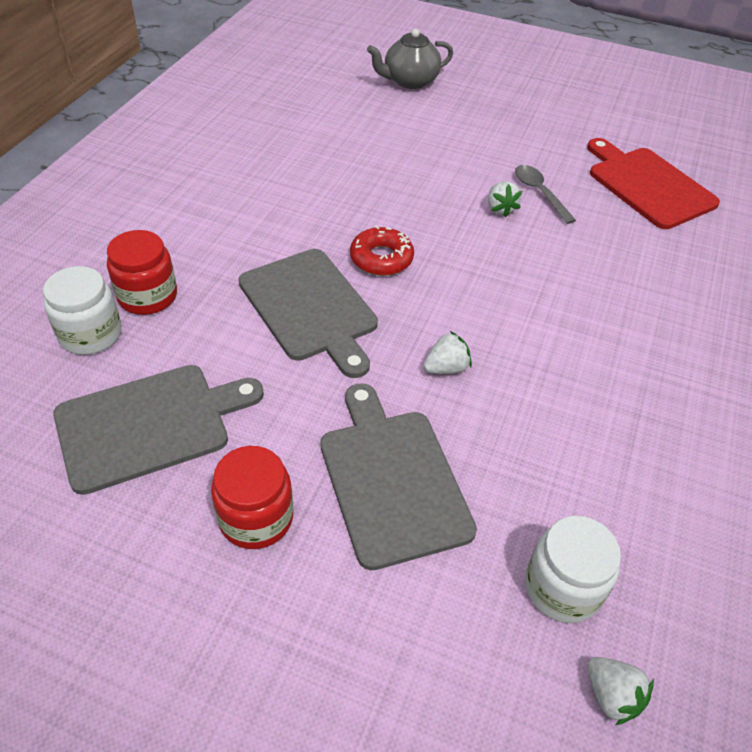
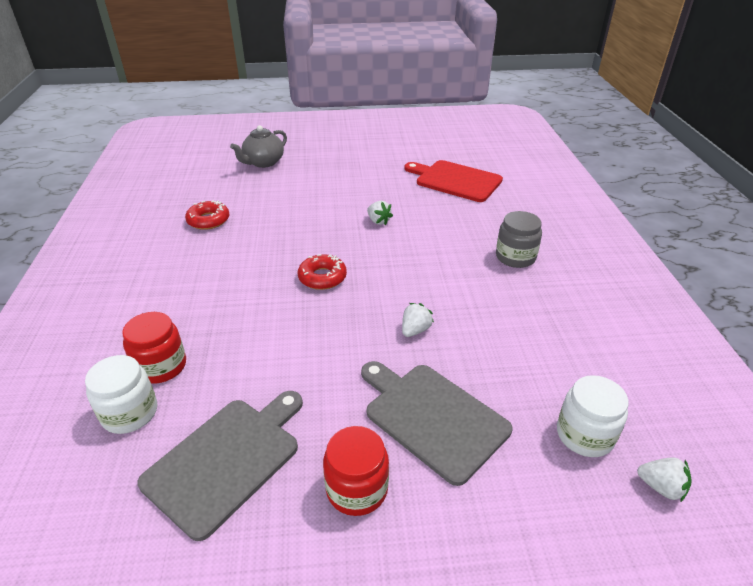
camera: 25 degrees left, 10 degrees down
(298, 139) = (208, 220): none -> red donut
(310, 308) = (295, 327): grey cutting board -> none
(539, 193) = (395, 204): grey spoon -> none
(650, 324) = (515, 257): none -> grey jar

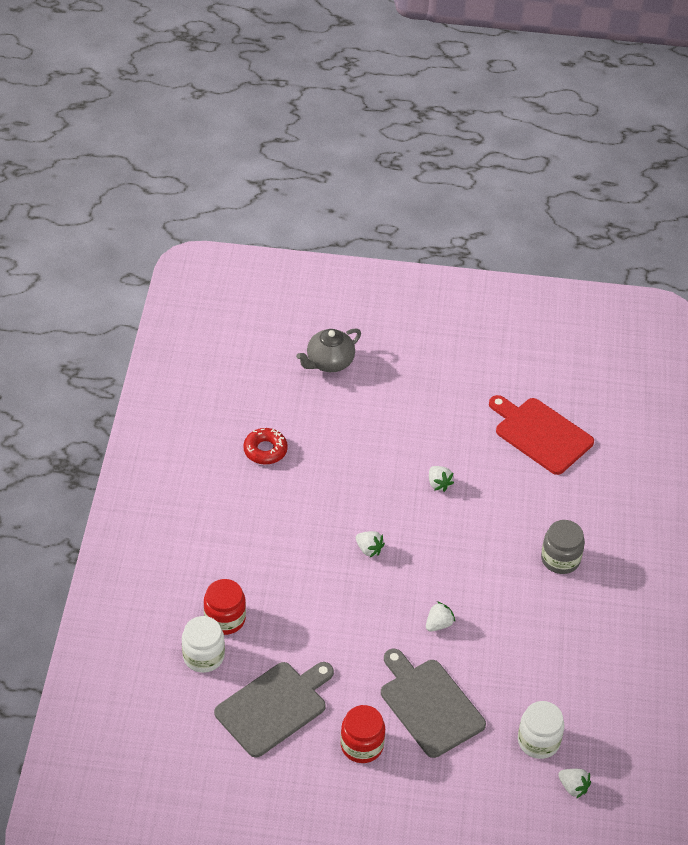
camera: 10 degrees right, 10 degrees up
(322, 277) = (369, 549): red donut -> white strawberry

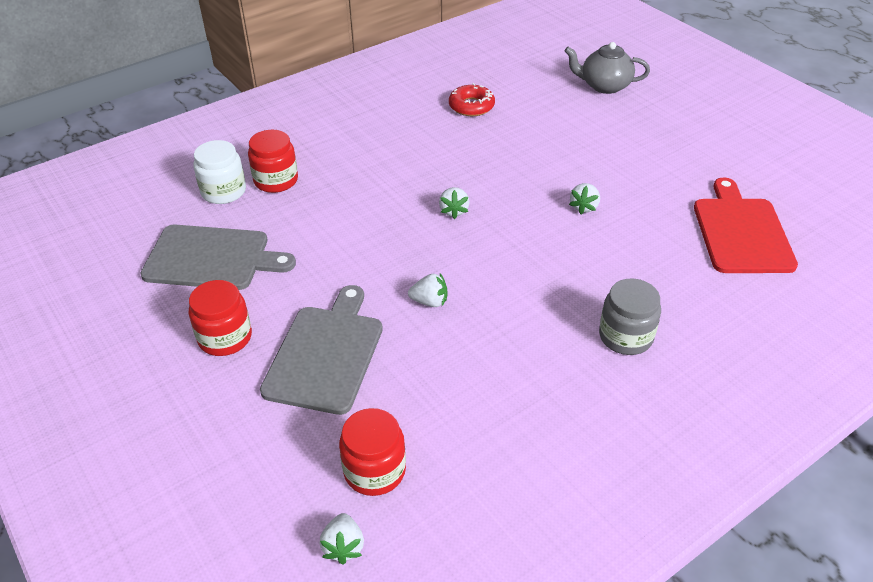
camera: 50 degrees right, 5 degrees down
(538, 741) = (374, 471): white jar -> red jar

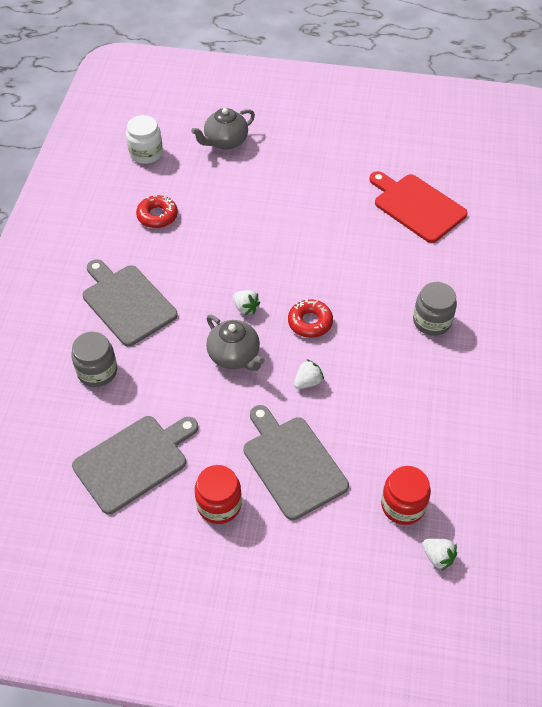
camera: 45 degrees left, 10 degrees up
(223, 191) = (71, 408): white jar -> white jar (146, 153)
(276, 180) = (97, 371): red jar -> grey jar
(363, 149) = (127, 302): none -> grey cutting board
(394, 239) = (234, 356): none -> grey teapot
(497, 258) = (310, 322): none -> red donut
(584, 207) = (317, 249): white strawberry -> none

